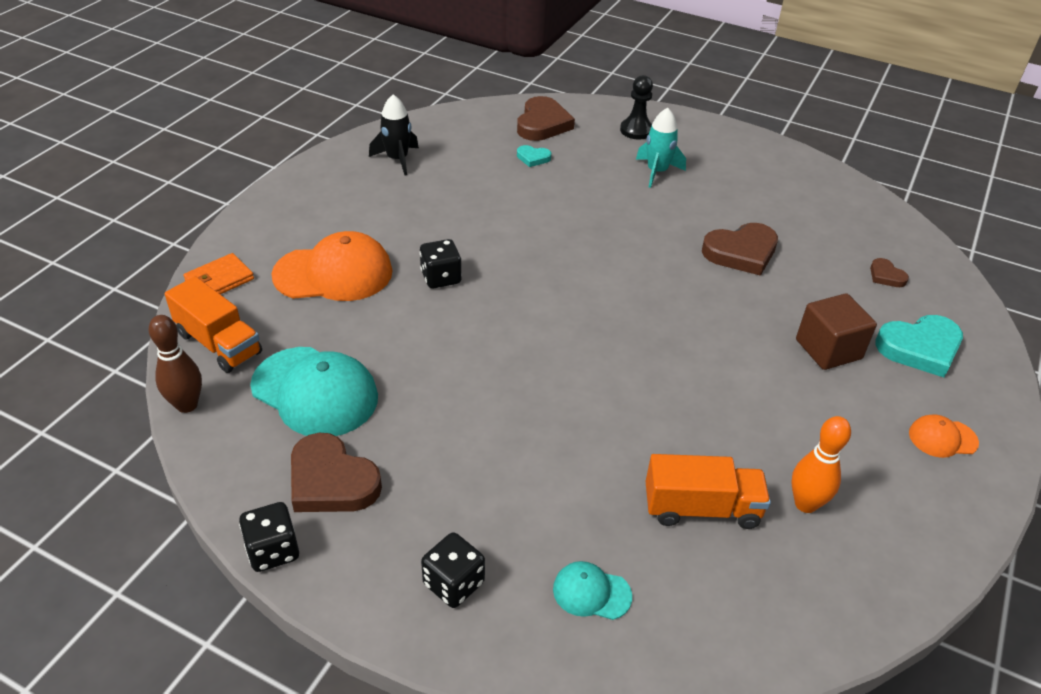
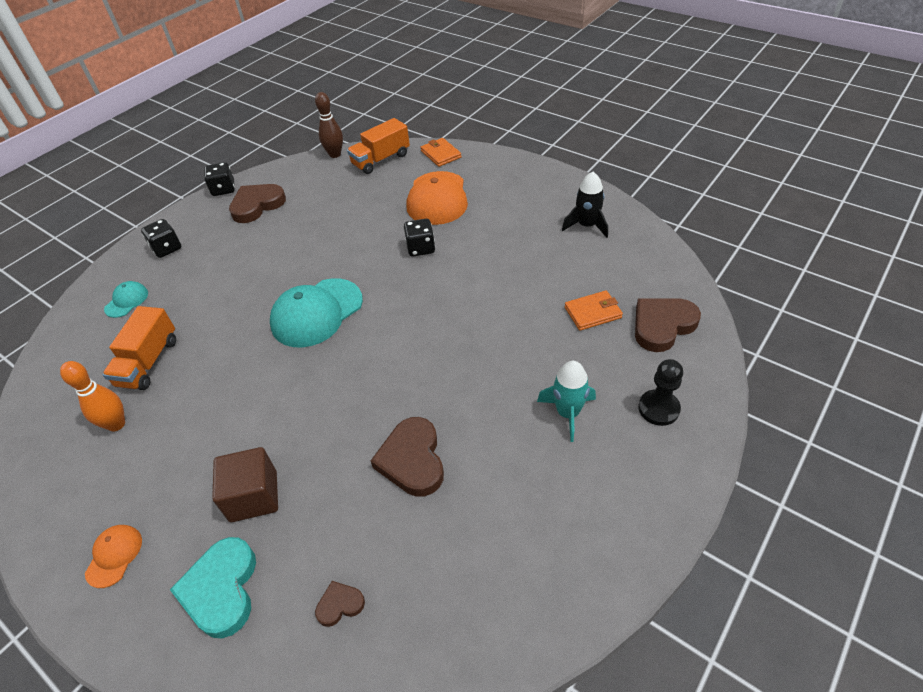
camera: 105 degrees right, 5 degrees up
(315, 392) = (326, 196): turquoise cap -> turquoise cap (316, 313)
(533, 158) = (593, 312): turquoise heart -> orange wallet
(542, 124) = (662, 325): brown heart -> brown heart turned 120 degrees clockwise

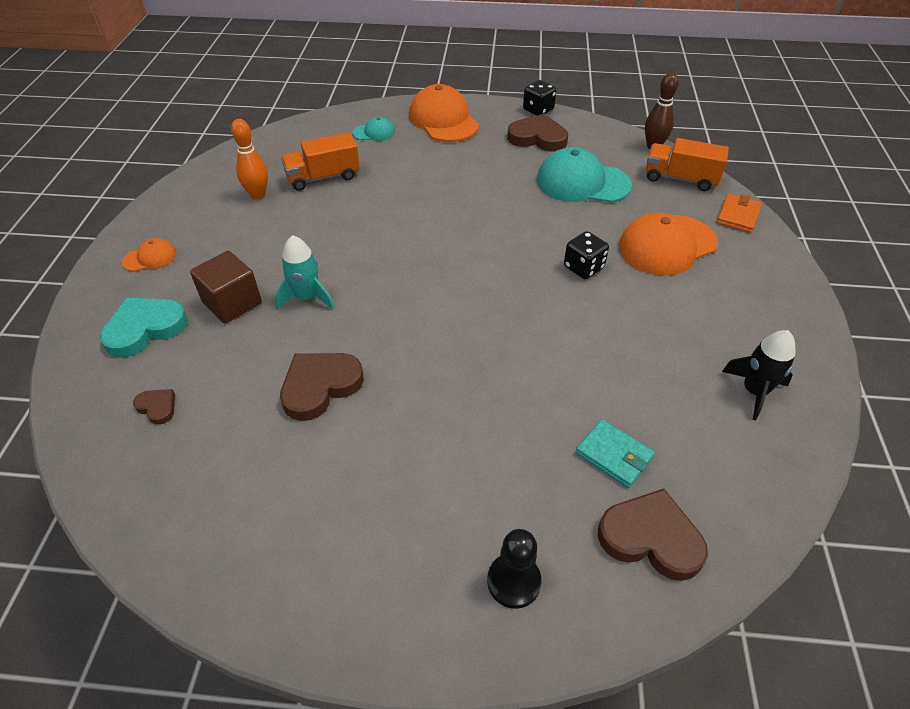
camera: 55 degrees right, 0 degrees up
(167, 248) = (443, 120): black dice -> orange cap
(316, 313) = (442, 240): turquoise cap -> turquoise cap (582, 182)
(567, 413) = (450, 490): turquoise rocket -> turquoise rocket (307, 297)
(593, 312) = (614, 455): orange wallet -> turquoise wallet

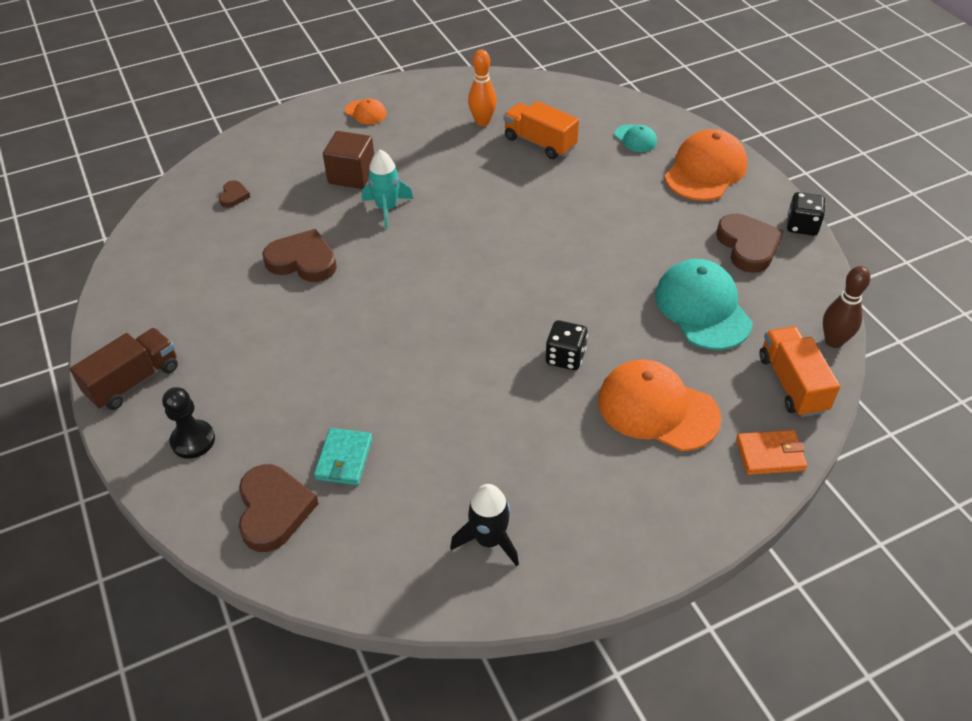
camera: 60 degrees right, 0 degrees up
(145, 329) = (296, 151): turquoise heart -> none
(378, 615) = (134, 381): none -> brown truck

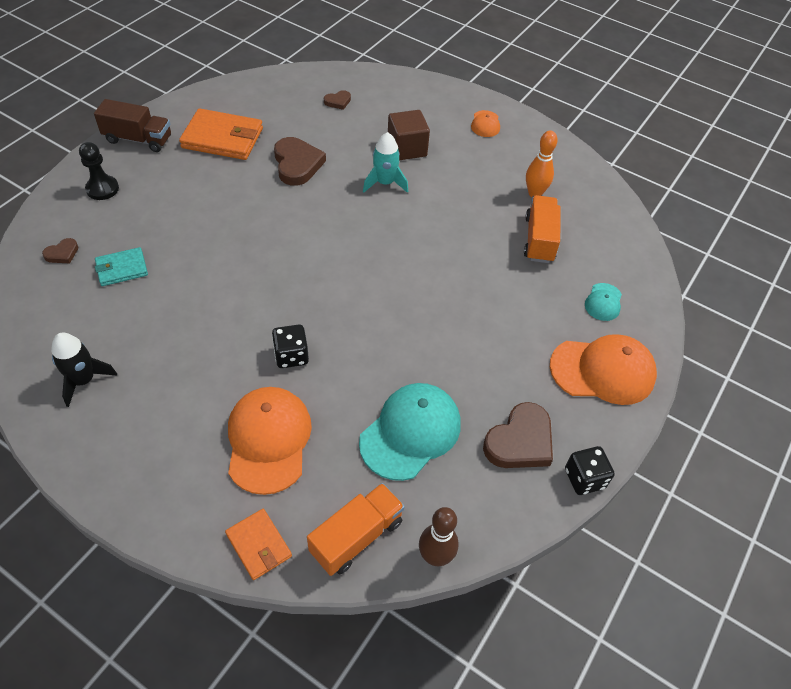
camera: 55 degrees right, 5 degrees up
(204, 306) = (222, 138): none -> orange wallet
(274, 510) = (62, 253): brown heart -> brown heart, size x0.50

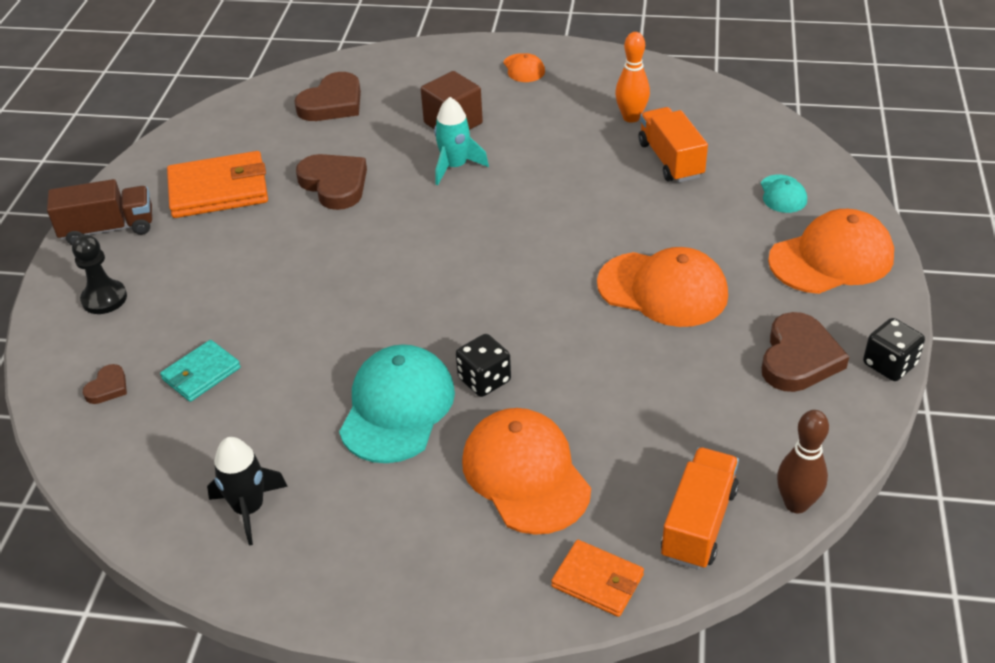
camera: 20 degrees left, 10 degrees down
(338, 101) = (332, 103): brown heart -> brown heart, size x1.99
(410, 432) = (677, 399): turquoise cap -> turquoise cap (397, 408)
(461, 341) = (663, 289): none -> orange cap

